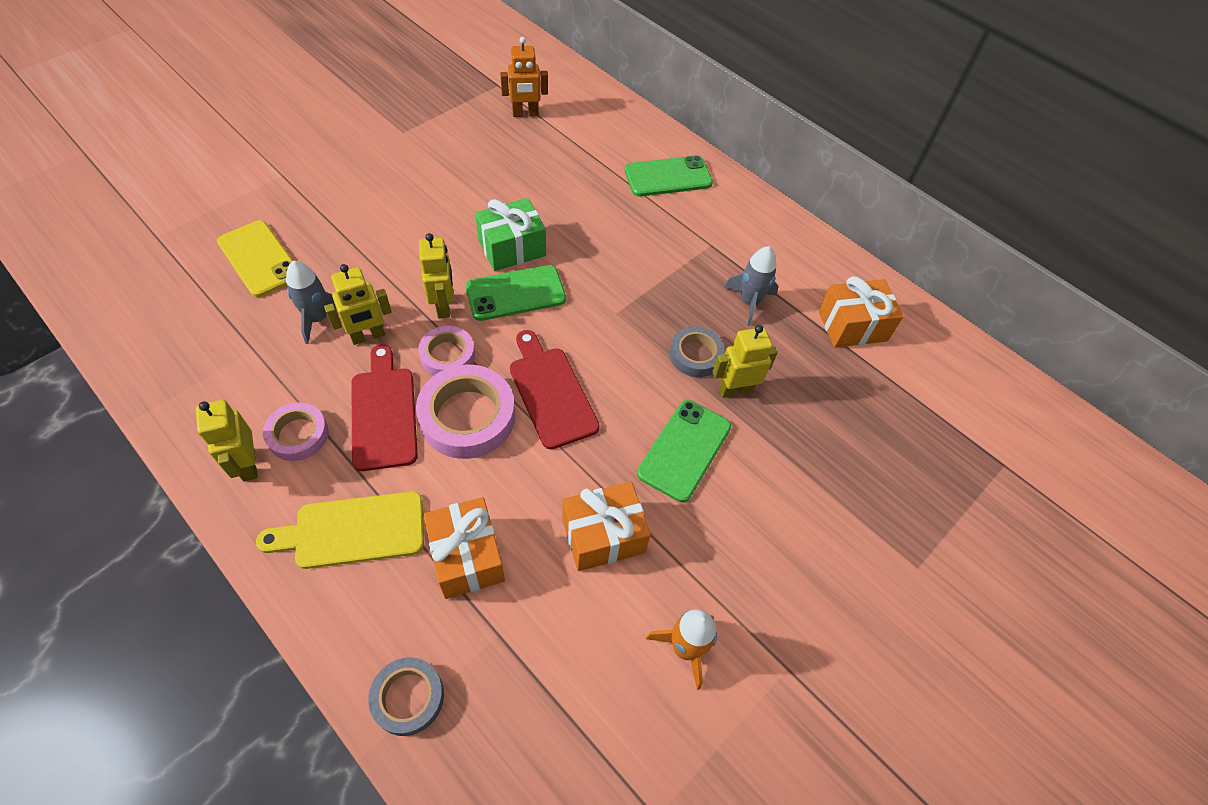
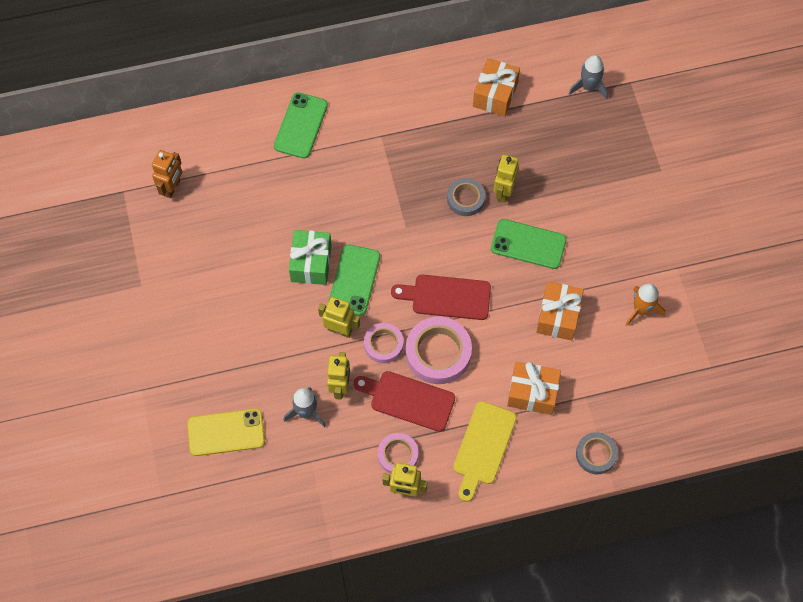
camera: 55 degrees left, 10 degrees up
(684, 450) = (528, 244): green phone -> green phone turned 45 degrees counterclockwise
(749, 302) = (443, 142): grey rocket -> grey rocket (588, 87)

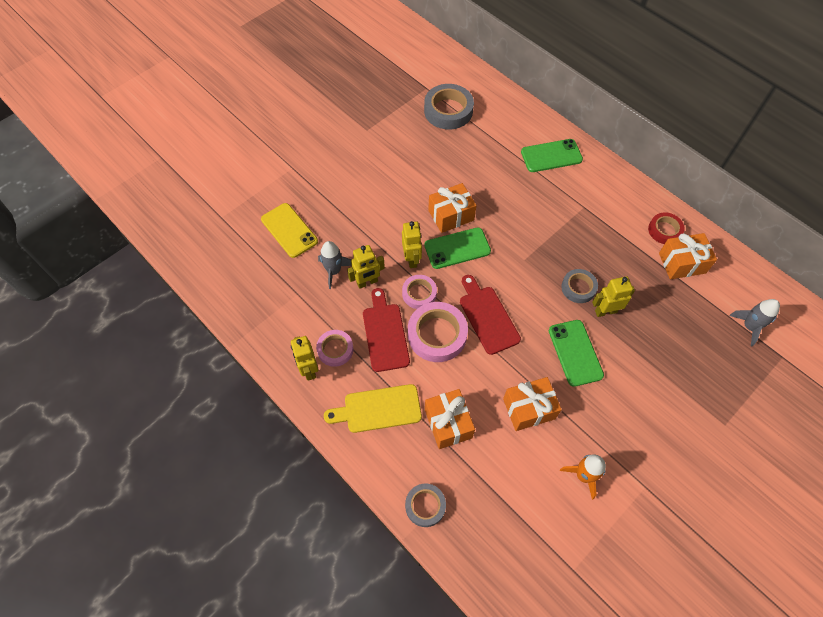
camera: 60 degrees right, 5 degrees down
(172, 188) = (448, 111): orange robot -> grey tape
(311, 263) = (451, 215): green gift -> orange gift
(452, 84) = (664, 230): none -> red tape

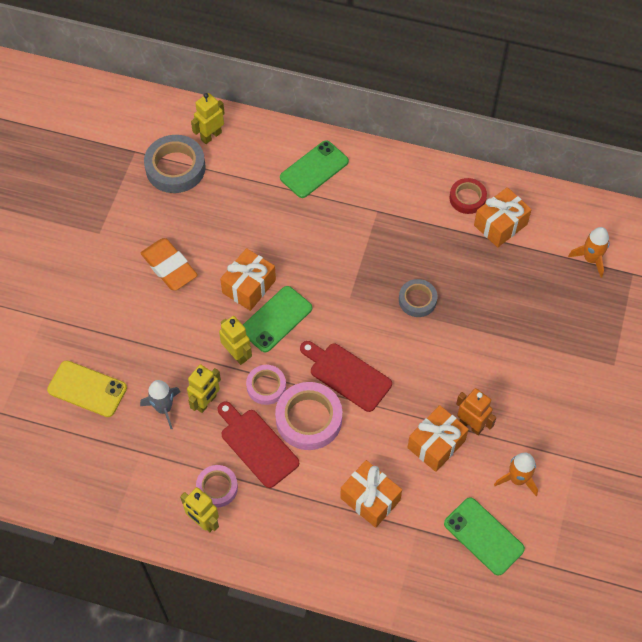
camera: 30 degrees left, 0 degrees up
(378, 409) = (296, 522): yellow cutting board -> none
(401, 175) = (169, 267): none -> orange eraser
(425, 506) = (393, 586): grey tape -> none
(568, 408) = (471, 425): none -> orange robot
(575, 352) = (449, 367): green phone -> green phone (484, 536)
(605, 311) = (455, 311): yellow robot -> yellow robot (211, 136)
(749, 327) = (590, 259): grey rocket -> orange rocket

